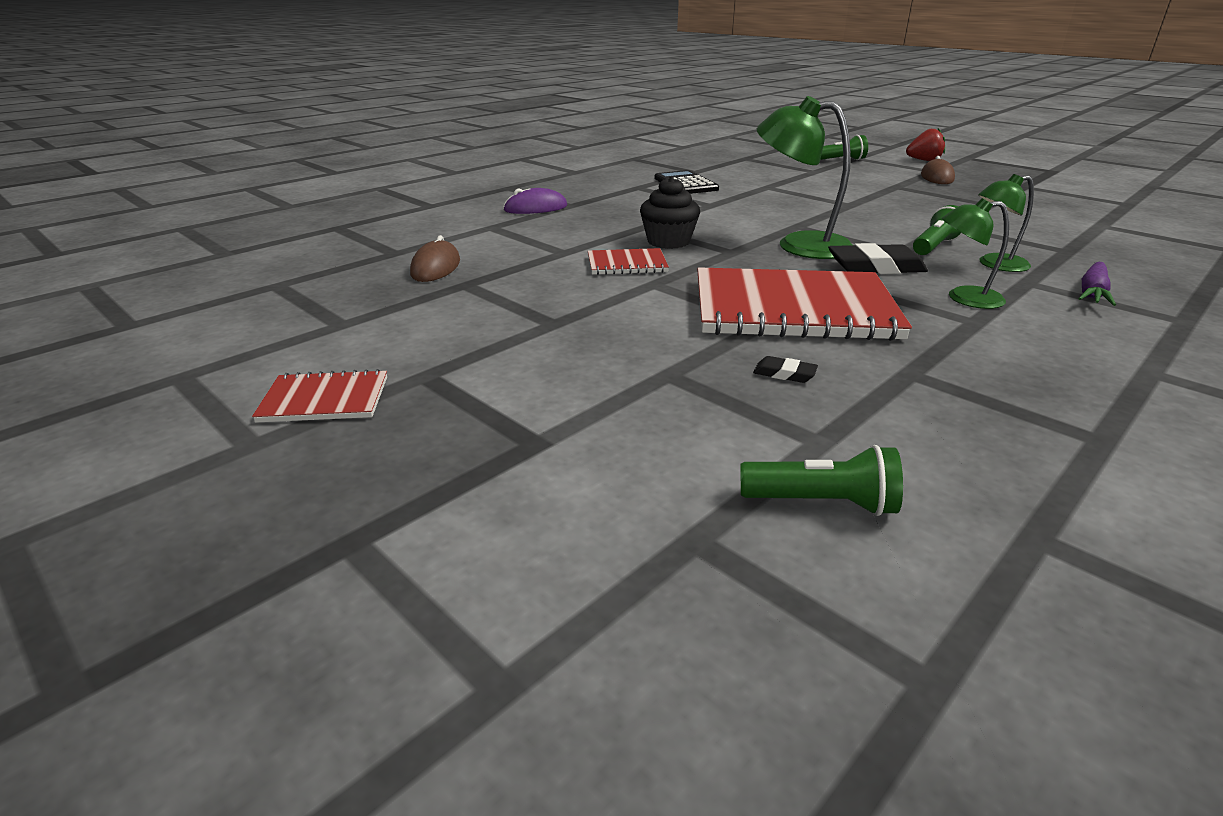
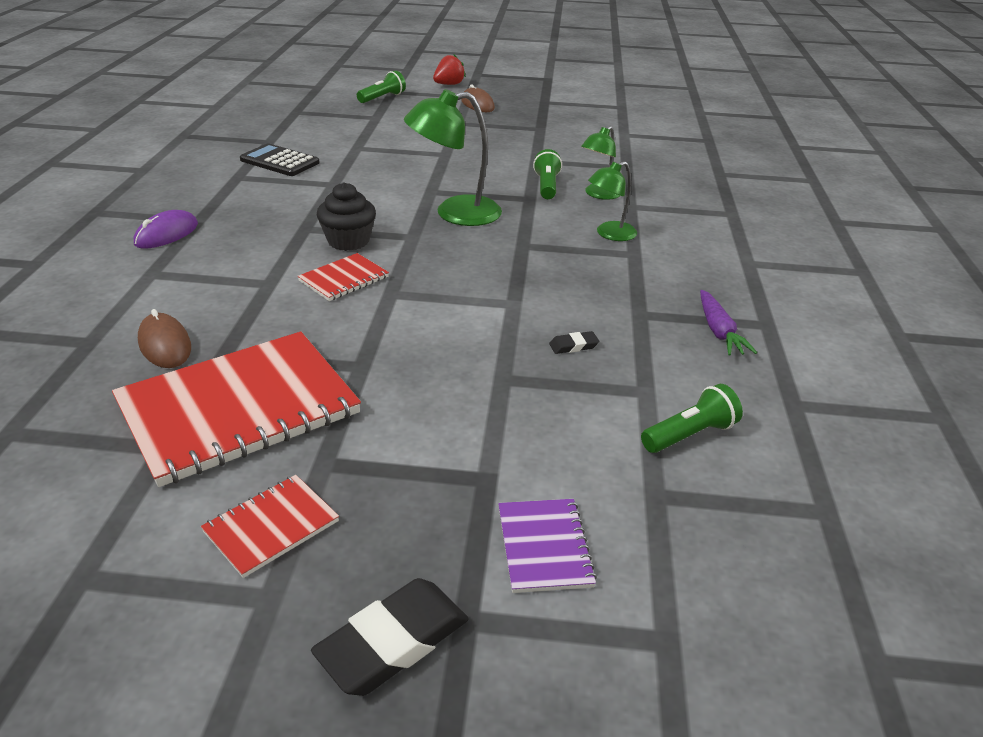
camera: 40 degrees left, 5 degrees up
(505, 523) = (544, 547): none -> purple notebook
(793, 309) = (518, 283): red notebook -> red notebook (238, 408)
(875, 267) = (529, 221): black eraser -> black eraser (393, 642)
(1092, 293) = (671, 204): purple carrot -> purple carrot (719, 331)

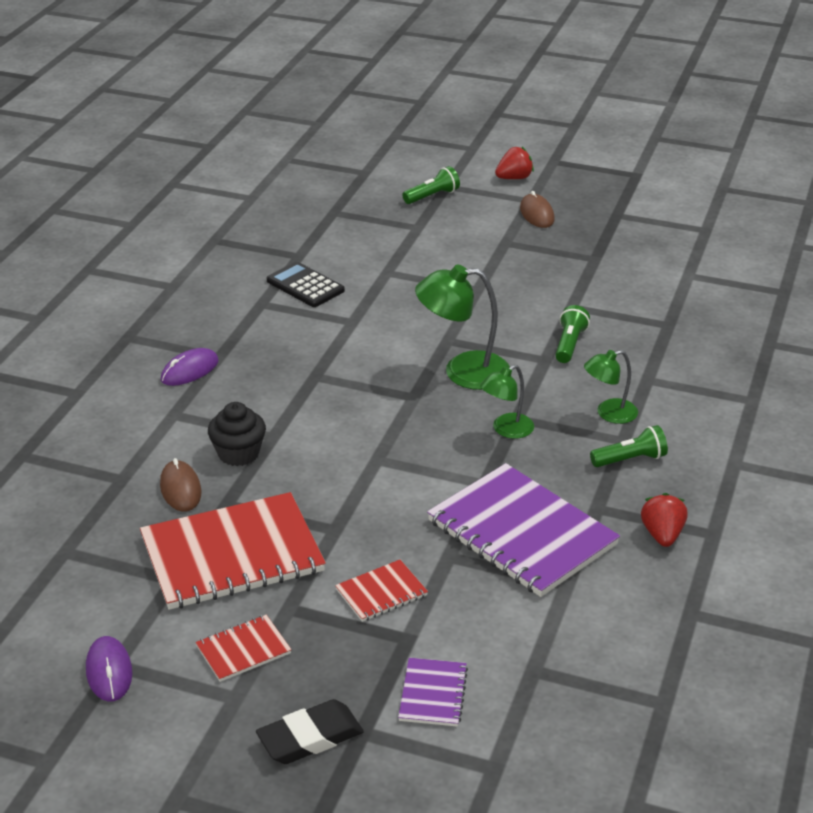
camera: 15 degrees right, 0 degrees up
(70, 590) = (109, 671): none -> purple mouse
(344, 279) = (339, 439): red notebook -> red notebook (381, 592)
(348, 241) = (352, 396): black cupcake -> black cupcake (238, 453)
(573, 346) = (522, 533): black eraser -> purple notebook
(599, 194) = (620, 361): green lamp -> green lamp (506, 430)
(689, 435) = (585, 627): green flashlight -> green flashlight (630, 459)
(719, 331) = (662, 535): purple carrot -> red strawberry

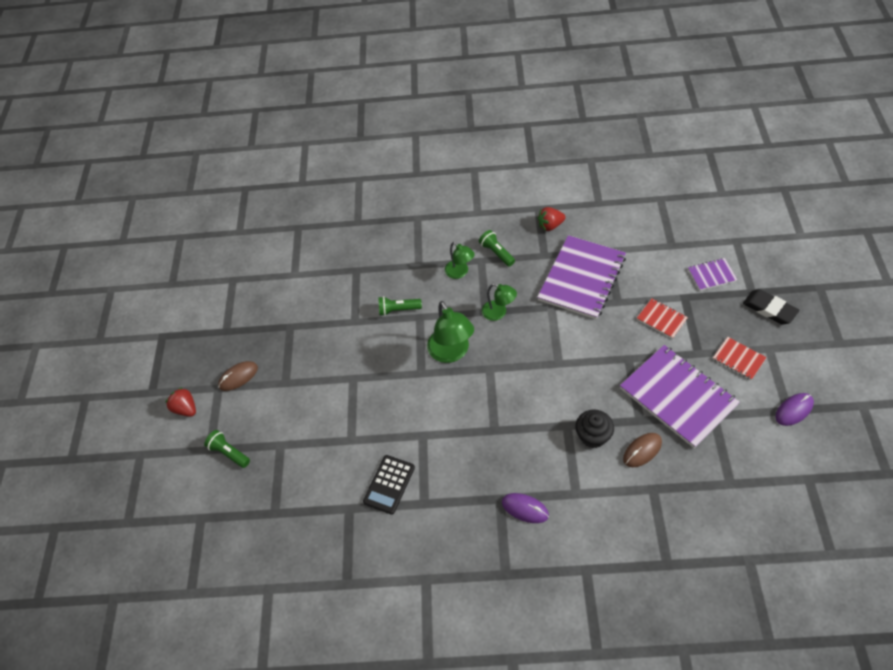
camera: 105 degrees left, 20 degrees up
(232, 554) = (677, 397): red notebook -> purple notebook

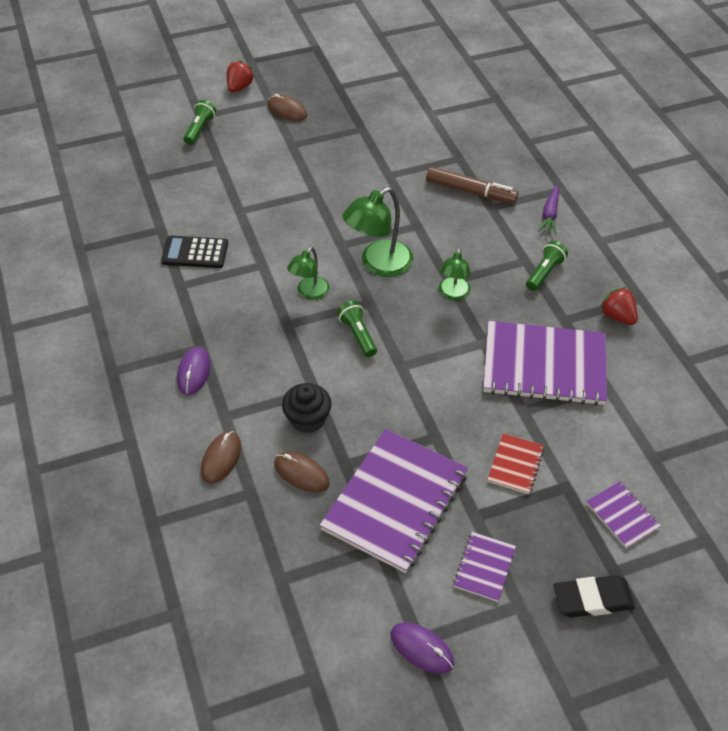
camera: 65 degrees right, 5 degrees down
(396, 273) = (470, 191): none -> brown marker
(398, 310) = (419, 206): green flashlight -> green flashlight (358, 335)
(440, 232) = (550, 214): none -> purple carrot
(460, 272) = (497, 246): green lamp -> green lamp (309, 293)
(617, 503) = (221, 459): none -> brown mouse
(738, 359) = (484, 567): red notebook -> purple notebook
(769, 309) = (592, 599): black eraser -> black eraser turned 60 degrees clockwise

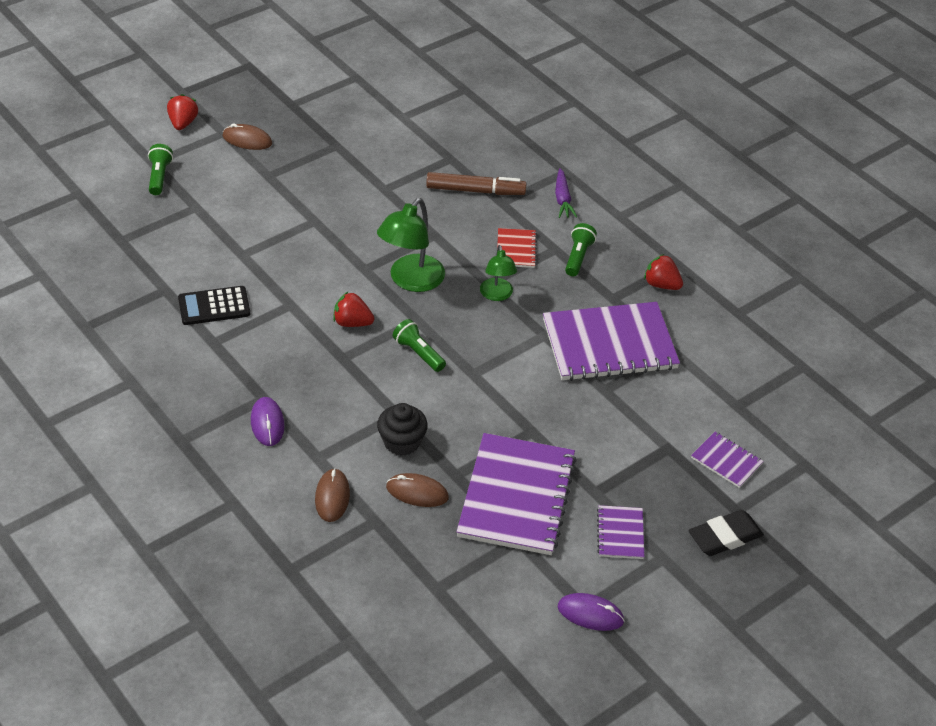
camera: 20 degrees left, 5 degrees down
(309, 293) = (352, 323): green lamp -> red strawberry
(515, 464) = (615, 439): red notebook -> red notebook (516, 249)

